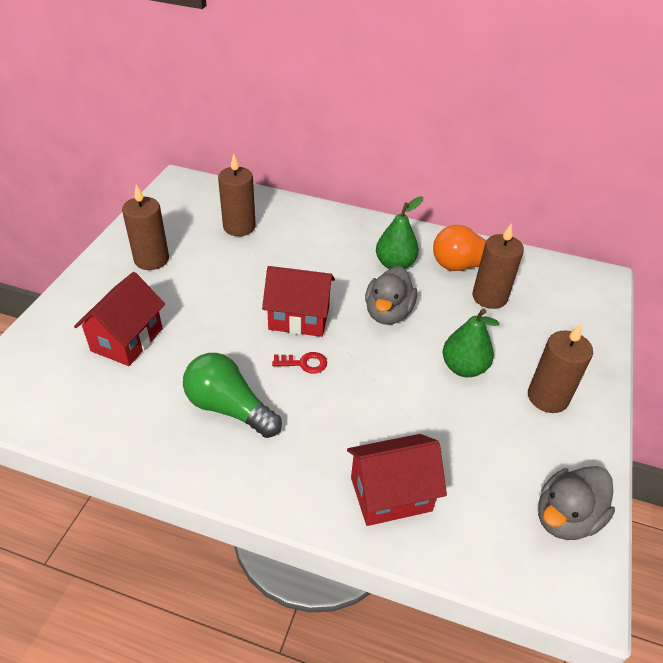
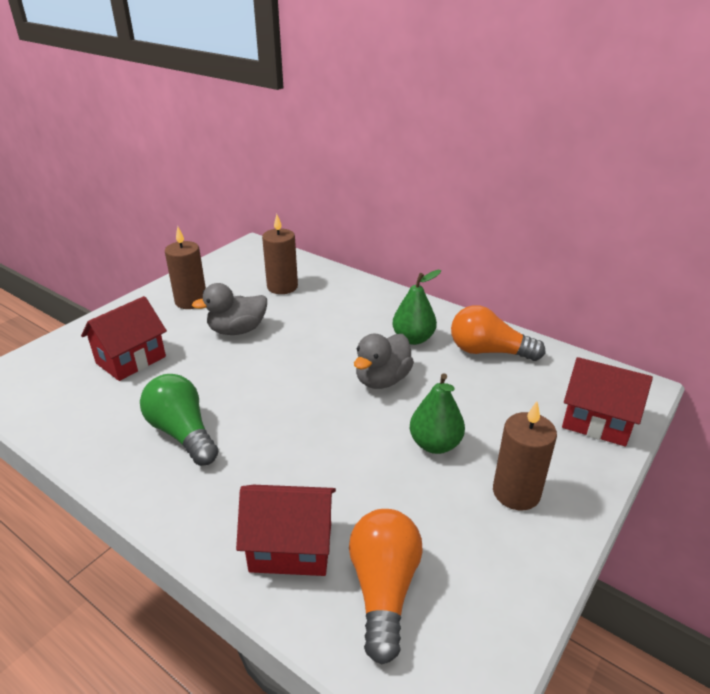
camera: 20 degrees right, 10 degrees down
(299, 318) = (293, 369): red house -> red house (597, 422)
(304, 363) = (274, 409): red key -> none
(484, 509) = (384, 589): none -> orange light bulb
(489, 297) = (498, 384): brown candle -> none
(566, 518) = (475, 624): grey duck -> grey duck (237, 330)

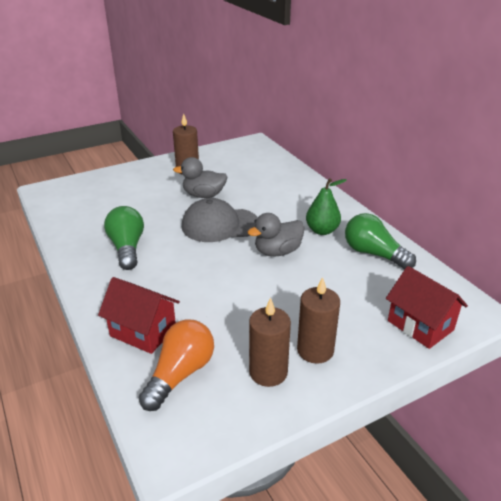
camera: 25 degrees right, 0 degrees up
(131, 360) = (127, 197): red house -> none
(282, 287) = (254, 174): brown candle -> brown candle (268, 372)
(286, 365) = (220, 225): none -> grey cap
(435, 444) = (282, 302): green pear -> none
(488, 351) = (373, 254): orange light bulb -> green light bulb

